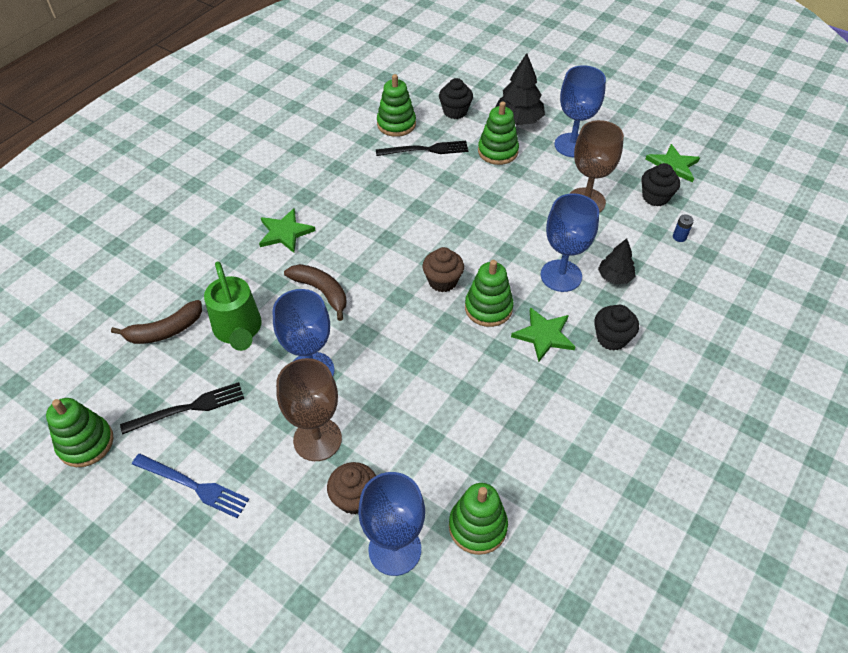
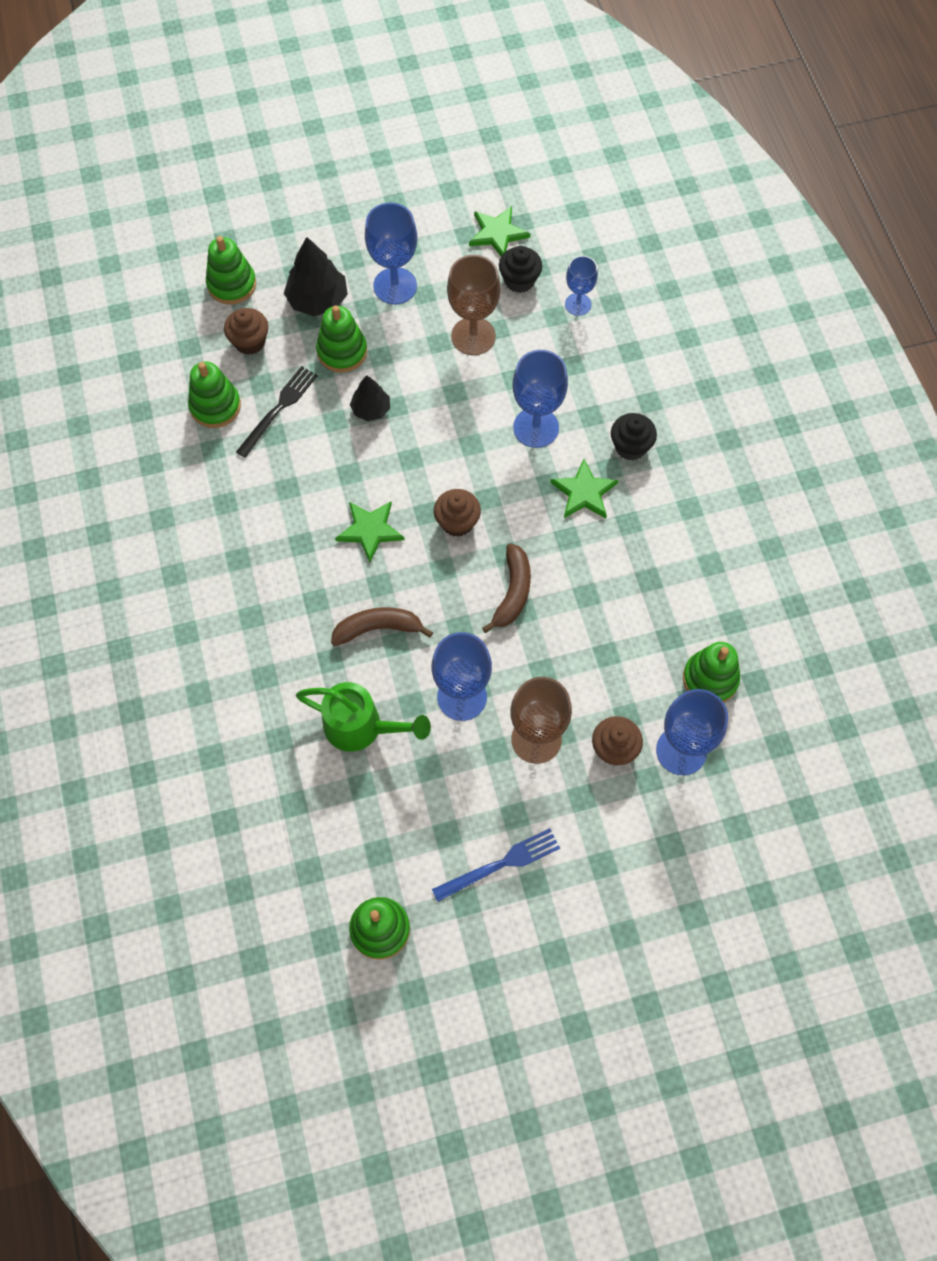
camera: 50 degrees left, 15 degrees up
(165, 330) = (304, 791): brown banana -> brown banana (512, 592)
(188, 408) = (414, 823): black fork -> none
(285, 232) = (273, 609): green star -> green star (370, 530)
(455, 111) = (250, 342): black cupcake -> brown cupcake
(488, 308) = (519, 510): green stacking toy -> green stacking toy (232, 284)
(614, 277) = (574, 389): black tree -> black tree (371, 409)
(679, 237) = (578, 304): blue battery -> blue goblet

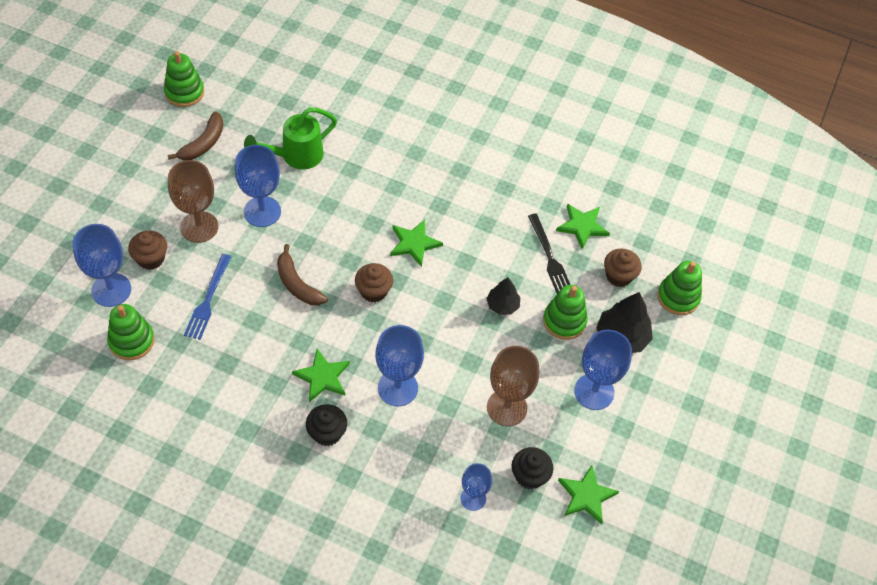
camera: 125 degrees right, 10 degrees down
(215, 406) = (582, 226): green stacking toy -> green star
(378, 628) = (346, 203): brown banana -> brown banana (203, 143)
(500, 864) = (155, 161): blue fork -> blue fork (208, 299)

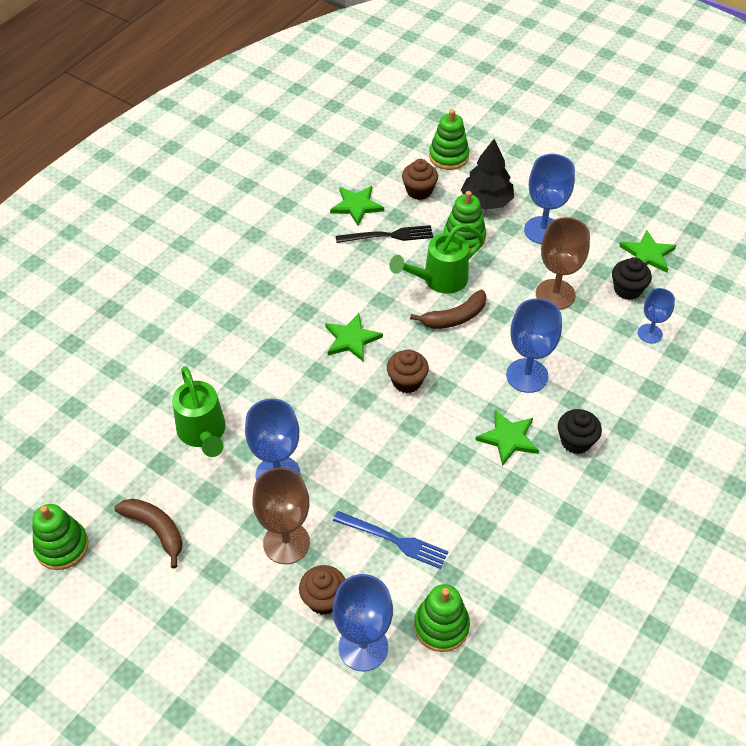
camera: 75 degrees left, 5 degrees down
(297, 284) = (386, 449): brown banana -> brown banana (454, 317)
(502, 305) = (439, 280): black tree -> green watering can

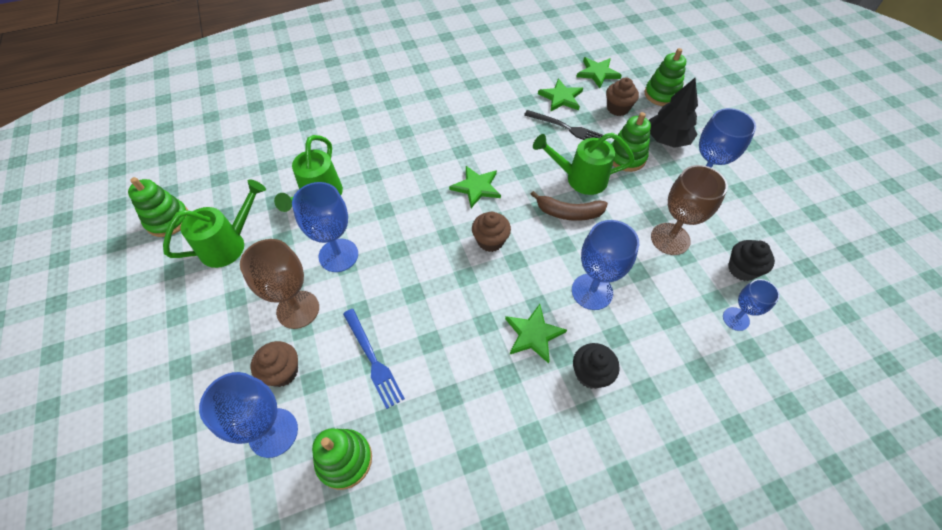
camera: 35 degrees right, 5 degrees up
(156, 530) = (228, 244): brown banana -> green watering can
(647, 254) = (785, 249): green star -> green star (597, 73)

